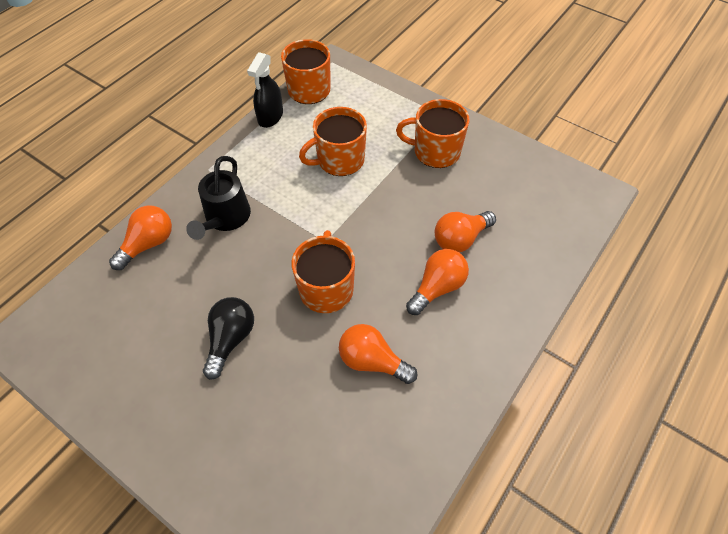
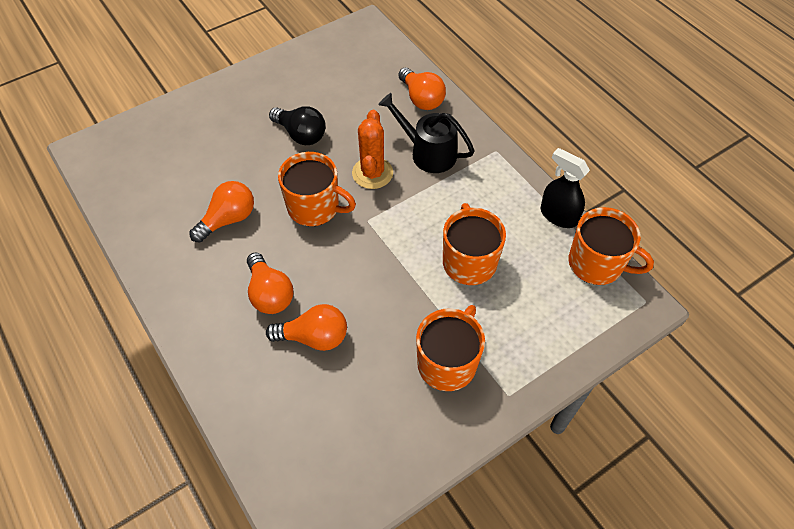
camera: 110 degrees right, 0 degrees up
(266, 255) = (372, 173): none -> orange cactus
(460, 239) = (314, 337): orange light bulb -> orange light bulb turned 105 degrees clockwise

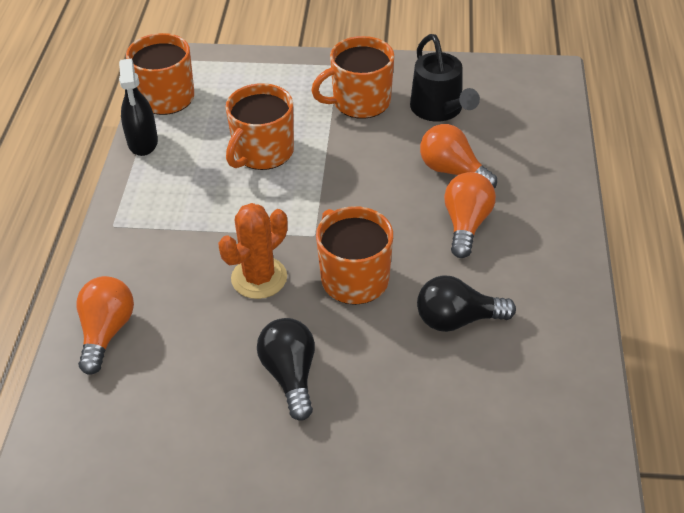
camera: 140 degrees left, 10 degrees down
(228, 219) = (457, 320): orange light bulb -> black light bulb
(427, 152) = (179, 265): black watering can -> black watering can (439, 110)

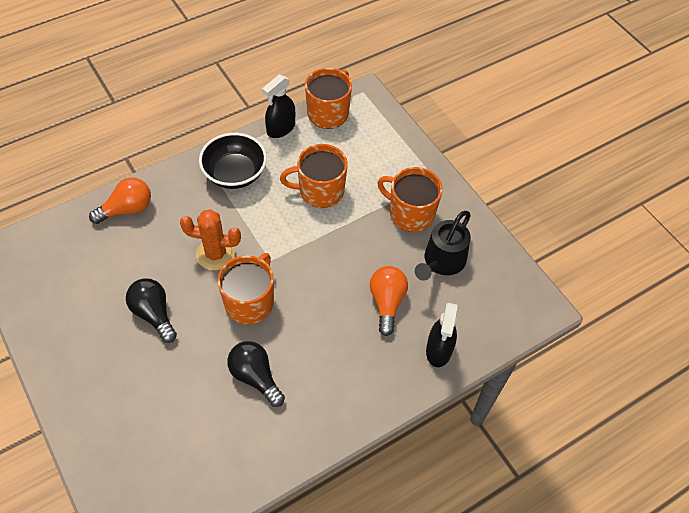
camera: 50 degrees right, 10 degrees up
(163, 209) = (235, 174): none -> black bowl
(290, 375) = (154, 314): black light bulb -> black light bulb turned 75 degrees counterclockwise
(466, 224) = (342, 337): orange light bulb -> none
(540, 162) = (438, 350): none -> black spray bottle

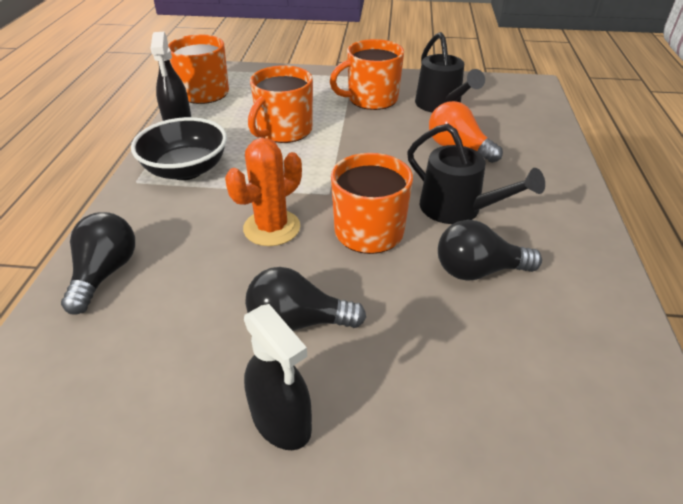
camera: 50 degrees left, 15 degrees down
(127, 209) = (105, 273): orange light bulb -> black light bulb
(309, 338) = (458, 209): none -> black watering can
(438, 350) = (537, 143): black spray bottle -> black spray bottle (281, 420)

